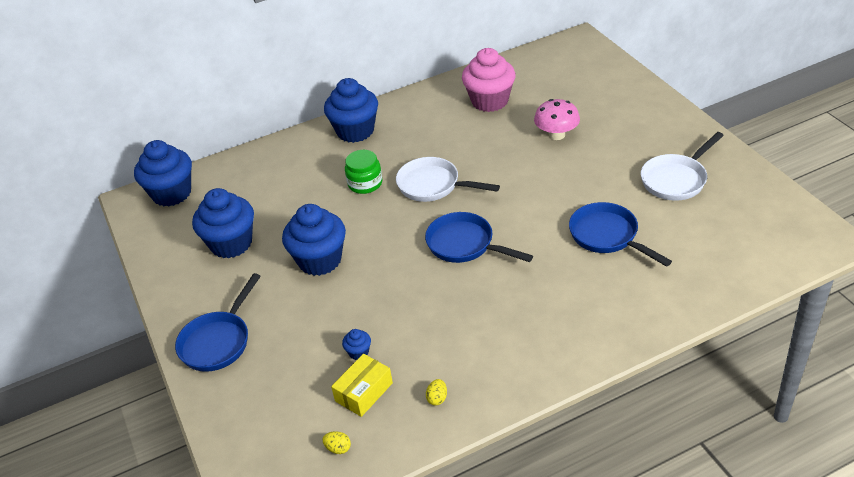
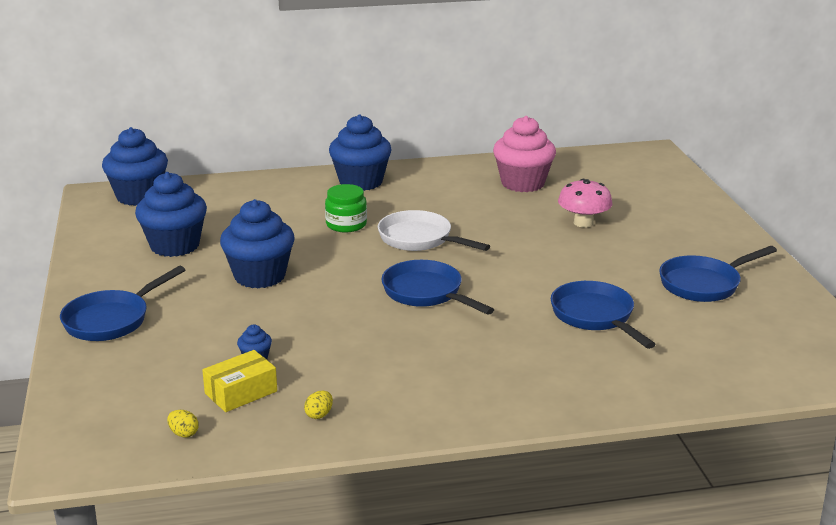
camera: 10 degrees right, 15 degrees down
(676, 179) = (704, 284): white pan -> blue pan

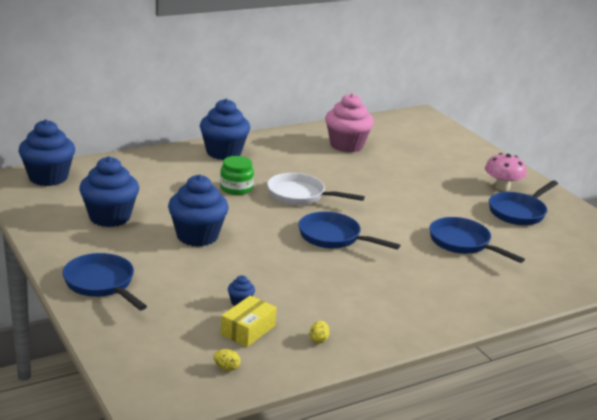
camera: 20 degrees left, 0 degrees up
(112, 320) = (102, 284): blue pan -> blue pan turned 120 degrees clockwise
(583, 223) = (409, 173): pink mushroom -> pink mushroom (502, 187)

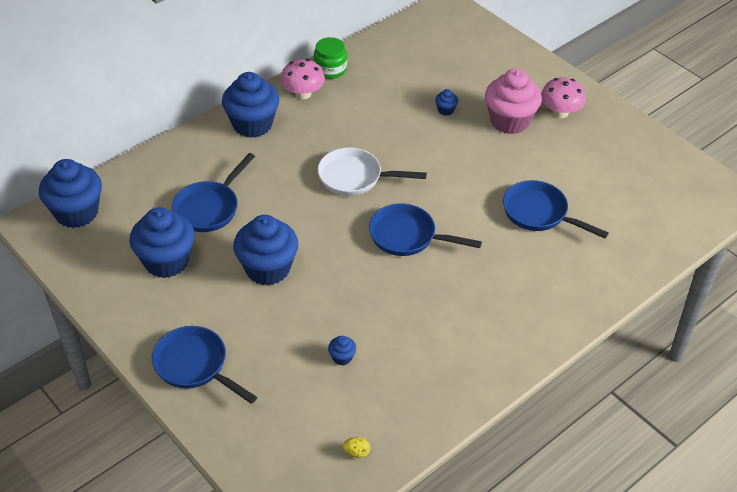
camera: 10 degrees left, 20 degrees up
(236, 188) = (284, 182): green jar -> green jar (330, 69)
(248, 330) = (361, 395): yellow box -> none
(275, 142) = (303, 94): none -> pink mushroom
(318, 340) = (433, 391): yellow egg -> none
(346, 145) = (381, 80): pink cupcake -> pink cupcake (510, 121)
(397, 170) = (445, 110): none -> blue cupcake
(519, 212) = (585, 150): blue pan -> blue pan (209, 208)

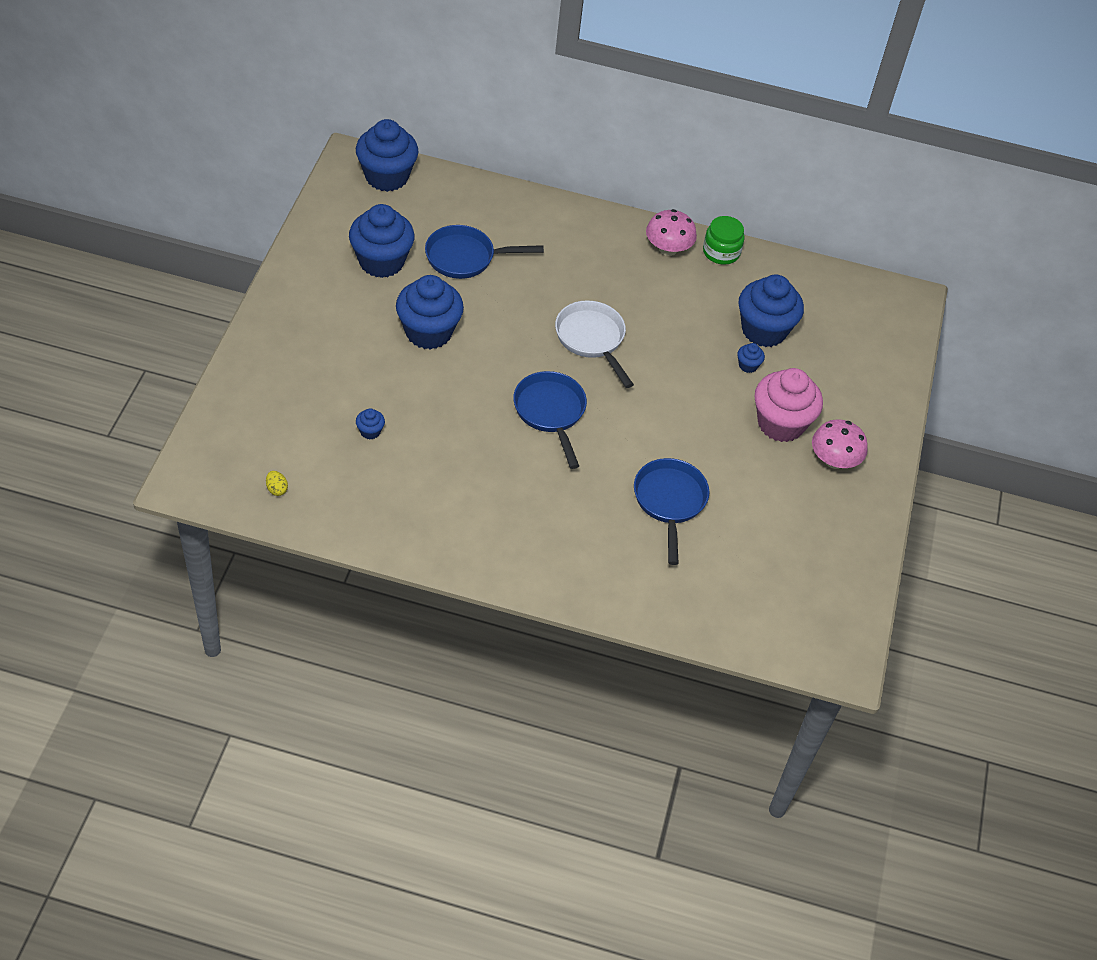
camera: 50 degrees right, 5 degrees up
(195, 366) = (286, 338): blue pan -> none
(252, 124) = (593, 234): blue cupcake -> blue cupcake (764, 330)

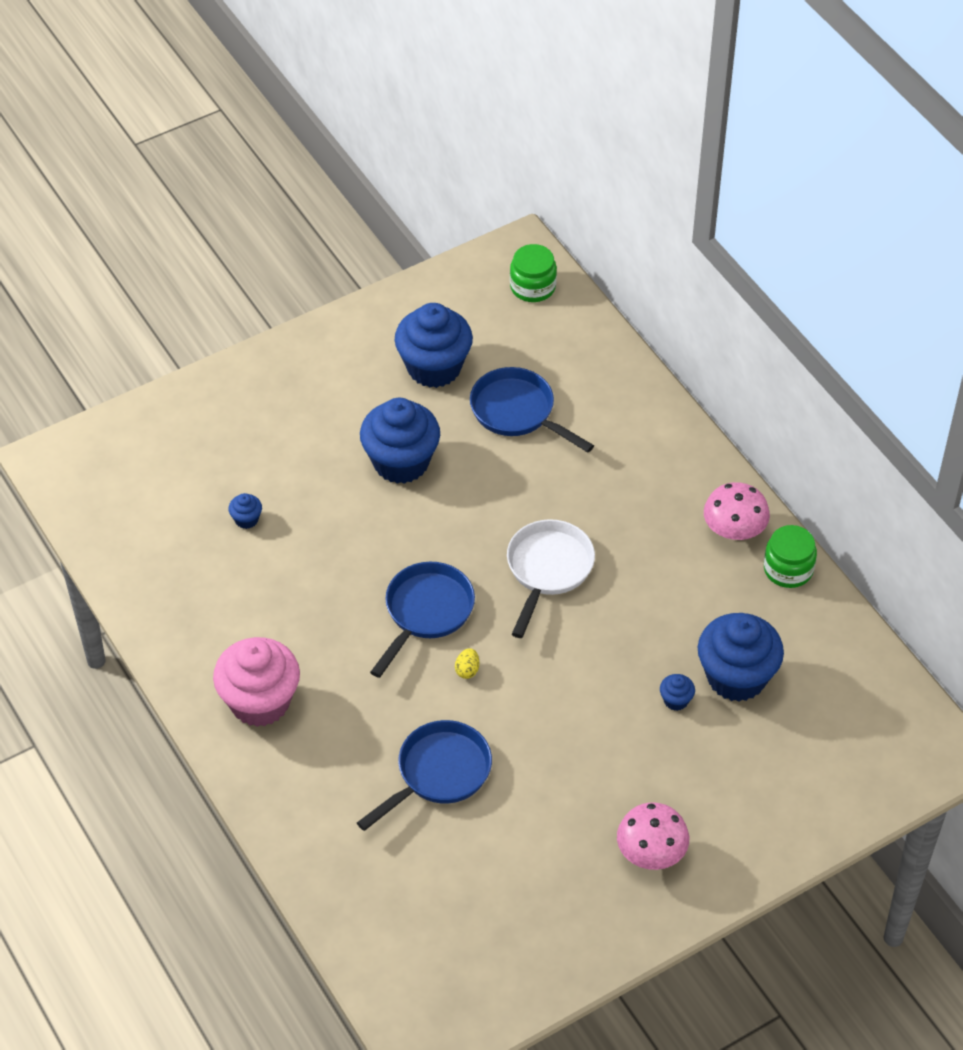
camera: 50 degrees right, 0 degrees up
(277, 489) = (114, 517): yellow egg -> yellow egg (467, 670)
(386, 177) = (532, 287): blue cupcake -> green jar
(780, 424) = (639, 779): pink cupcake -> pink cupcake (260, 702)

